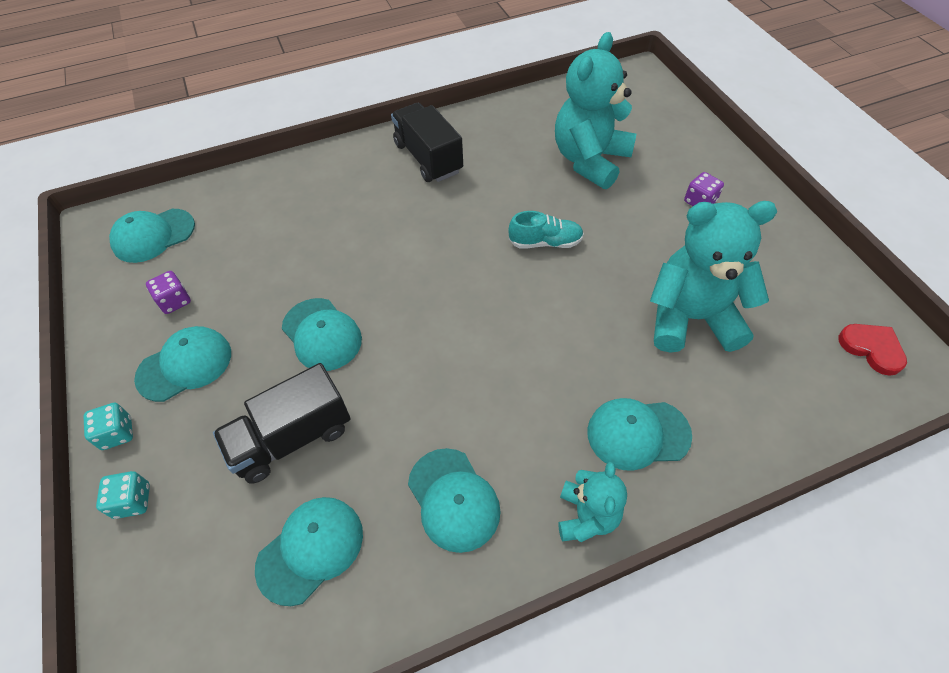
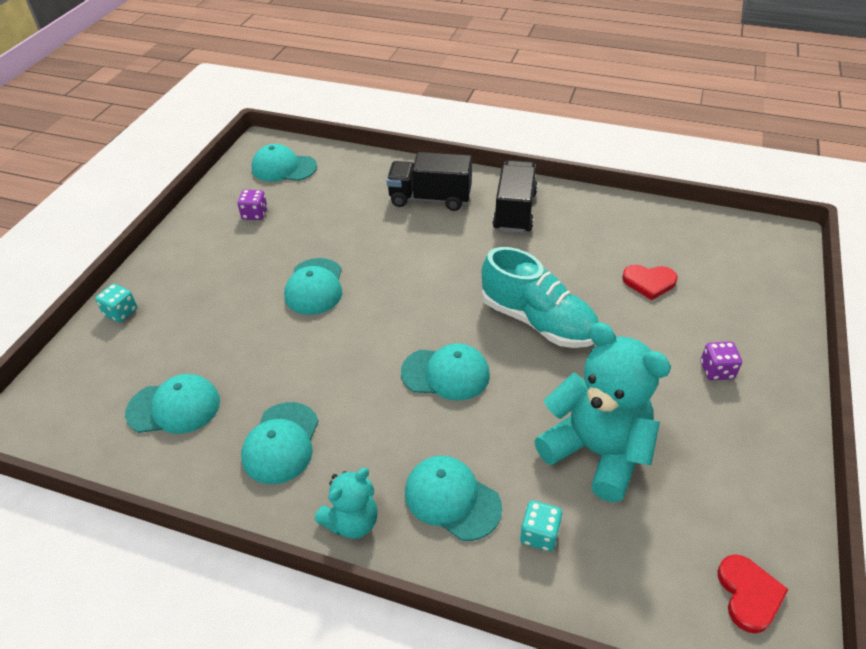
camera: 40 degrees right, 10 degrees down
(117, 433) = (151, 271): turquoise dice -> turquoise dice (539, 534)
(185, 365) = (221, 255): turquoise cap -> turquoise cap (446, 374)
(292, 438) = (232, 337): black truck -> black truck (430, 198)
(545, 242) = (538, 321): turquoise shoe -> turquoise shoe, size x1.77
(590, 160) = (649, 282): turquoise teddy bear -> red heart

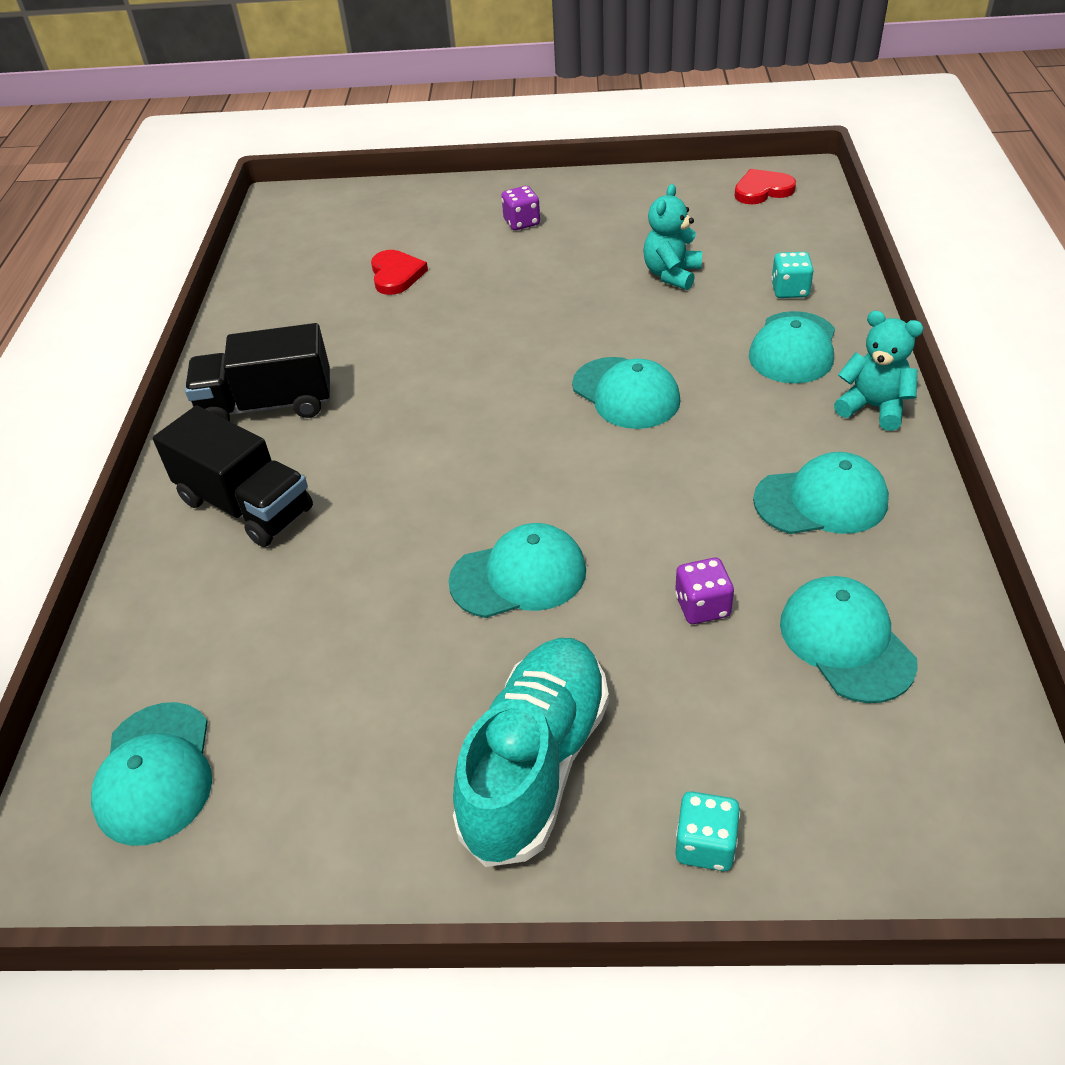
camera: 105 degrees left, 0 degrees up
(255, 214) = (338, 753): purple dice -> purple dice (702, 606)
(430, 198) = (246, 505): black truck -> black truck turned 45 degrees counterclockwise
(446, 374) = (626, 393): turquoise cap -> turquoise cap turned 150 degrees clockwise
(538, 321) = (500, 342): turquoise shoe -> turquoise shoe (536, 764)
(596, 451) = (671, 274): turquoise teddy bear -> turquoise teddy bear, size x0.54

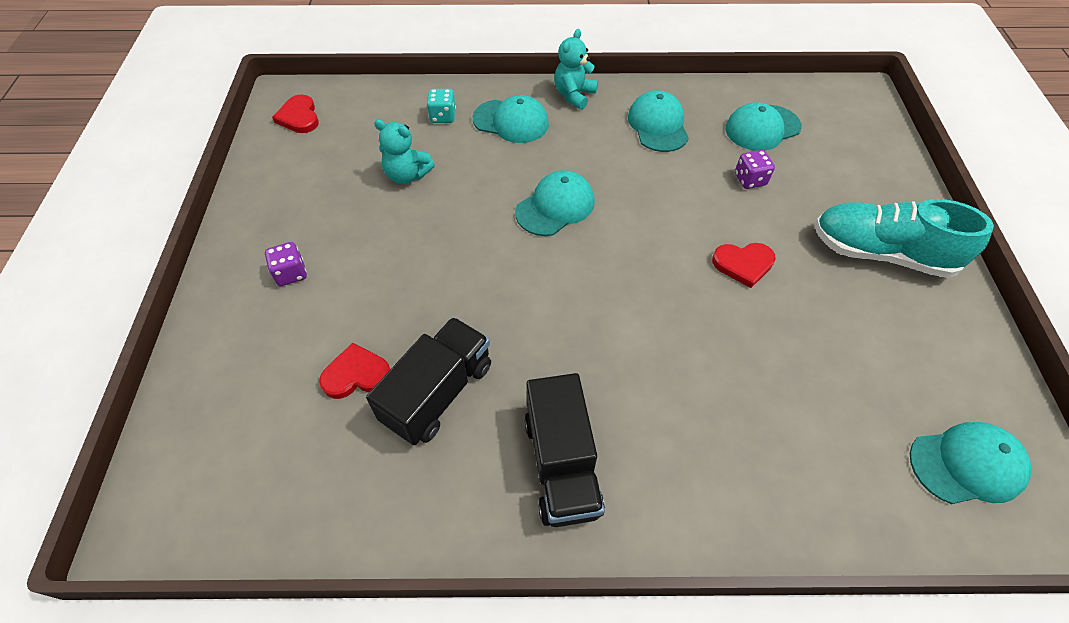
camera: 95 degrees left, 10 degrees up
(246, 505) = (699, 457): black truck -> black truck (438, 393)
(519, 576) = (743, 264): turquoise cap -> red heart
(705, 845) = (901, 188): turquoise dice -> none

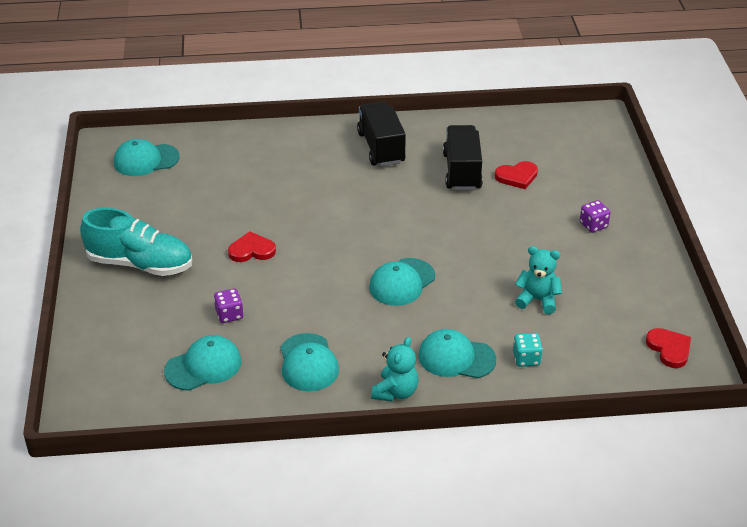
camera: 175 degrees right, 15 degrees down
(438, 393) = (462, 171): black truck -> black truck turned 150 degrees clockwise

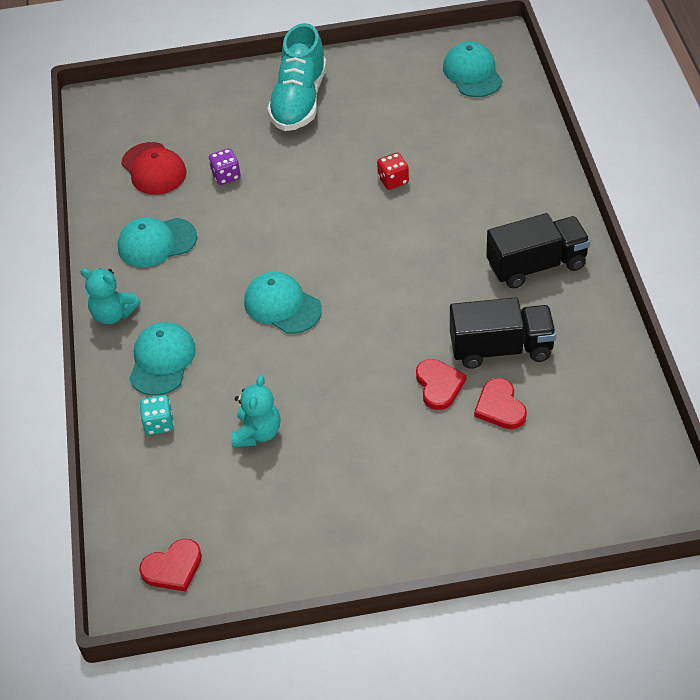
camera: 90 degrees right, 10 degrees up
(203, 366) = (154, 169): turquoise cap -> red cap
(252, 250) = (327, 177): red heart -> red heart (439, 385)
(267, 212) = (393, 180): none -> red dice
(593, 225) = (406, 492): purple dice -> none

